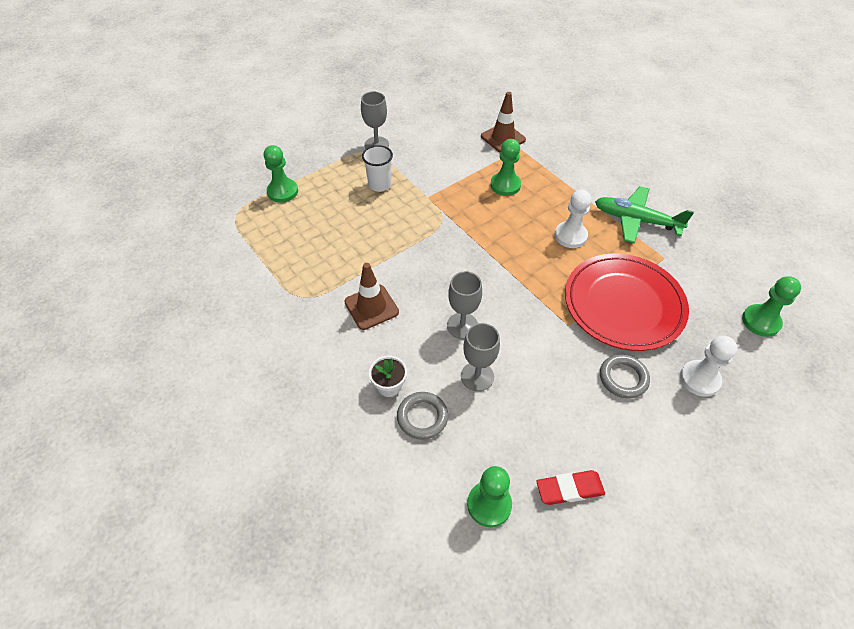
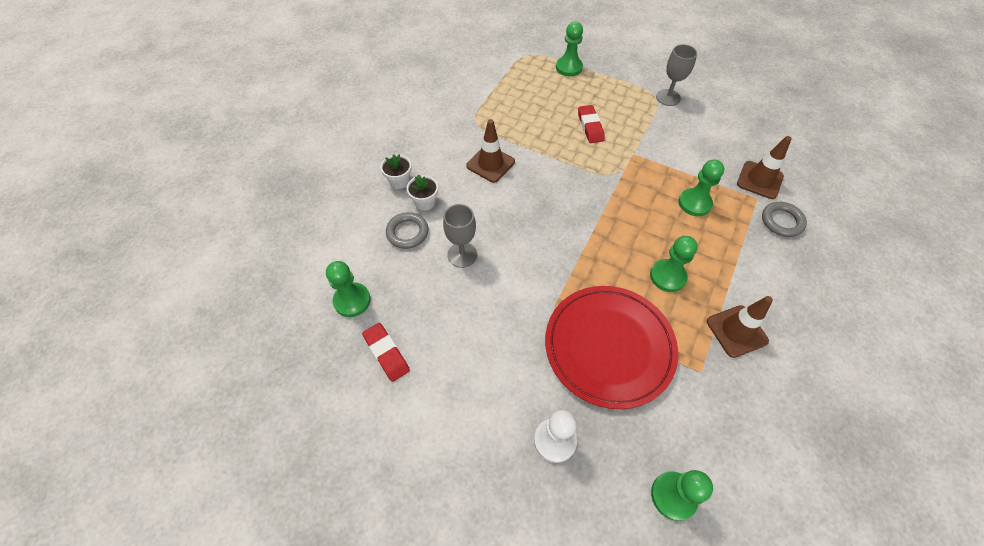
camera: 65 degrees right, 5 degrees up
(343, 401) = (399, 181): none -> white flower pot
(374, 211) = (590, 126): none -> red eraser
(379, 185) = (622, 118): white cup -> none
(462, 325) = (507, 227): grey goblet -> none
(570, 236) = (667, 276): white pawn -> green pawn
(623, 378) = (518, 368): grey ring -> grey ring (782, 221)
(636, 220) = (736, 331): green plane -> brown traffic cone

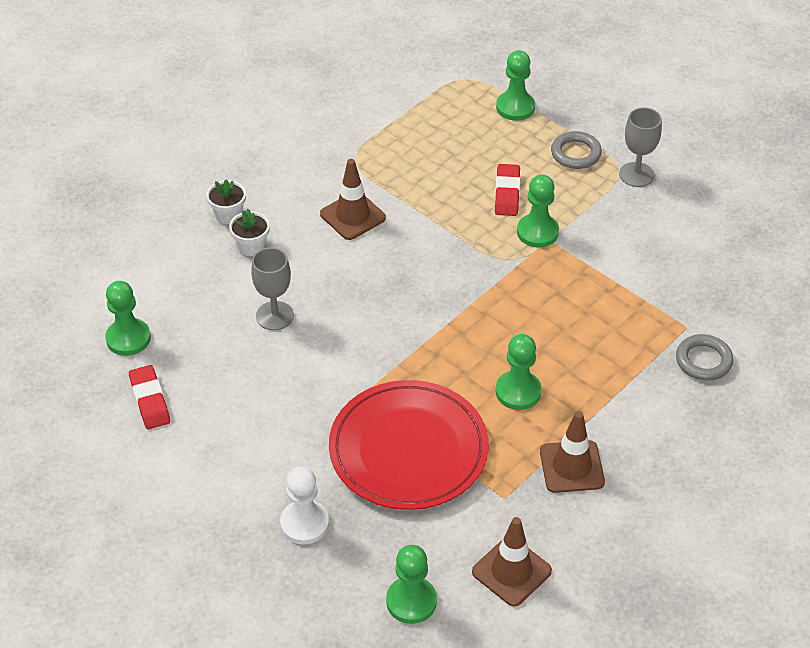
camera: 15 degrees right, 10 degrees down
(407, 232) = (218, 277): grey ring -> grey ring (575, 153)
(694, 203) = (599, 316): green pawn -> green pawn (537, 232)
(759, 180) = (704, 305): brown traffic cone -> brown traffic cone (511, 571)

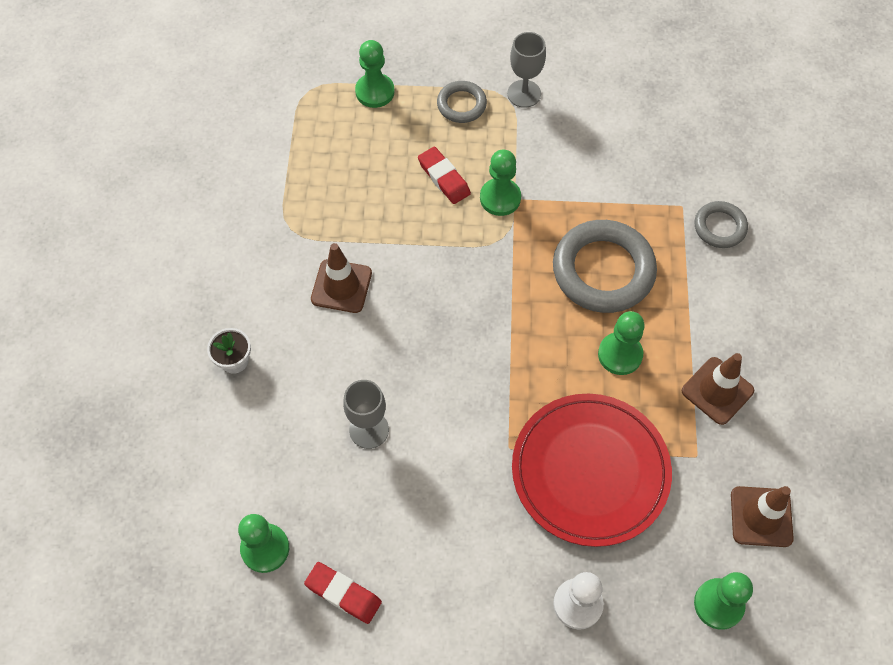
camera: 40 degrees left, 15 degrees up
(251, 246) = (284, 377): white flower pot -> none
(568, 329) = (603, 270): none -> grey ring

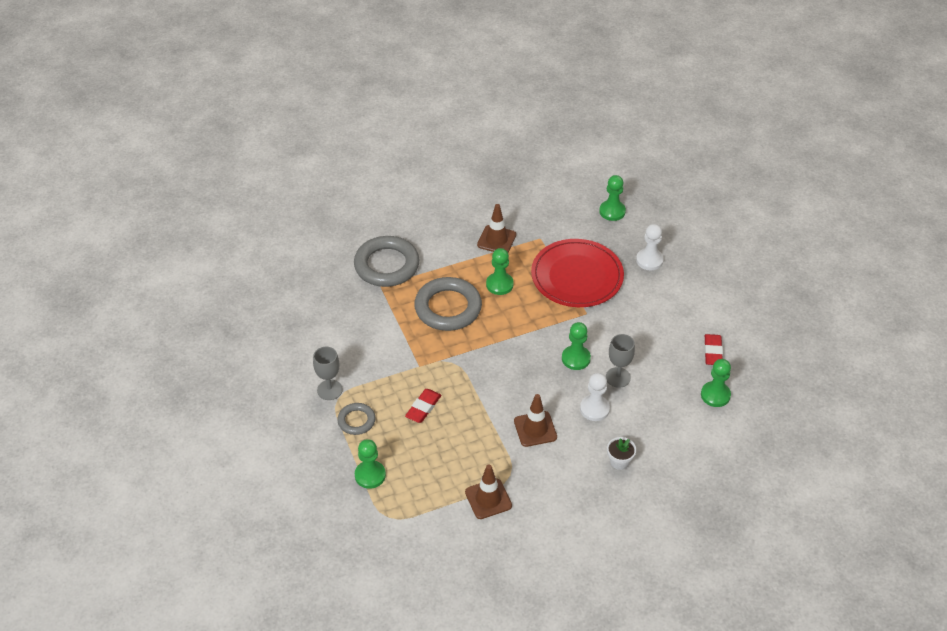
camera: 115 degrees left, 15 degrees down
(332, 372) = (594, 409): none -> white pawn
(500, 198) = (423, 373): green pawn -> green pawn (576, 358)
(719, 227) = (386, 265): grey ring -> grey ring, size x1.91
(761, 516) = (557, 207): brown traffic cone -> brown traffic cone (488, 499)

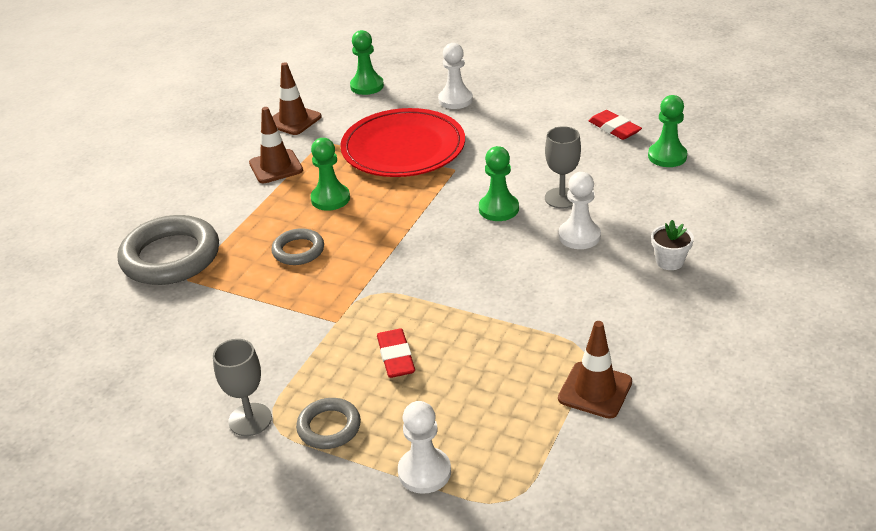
camera: 40 degrees left, 10 degrees down
(370, 475) = (424, 472): green pawn -> white pawn
(448, 308) = (298, 250): grey ring -> grey ring, size x0.52
(535, 429) = (547, 292): brown traffic cone -> brown traffic cone (293, 120)

